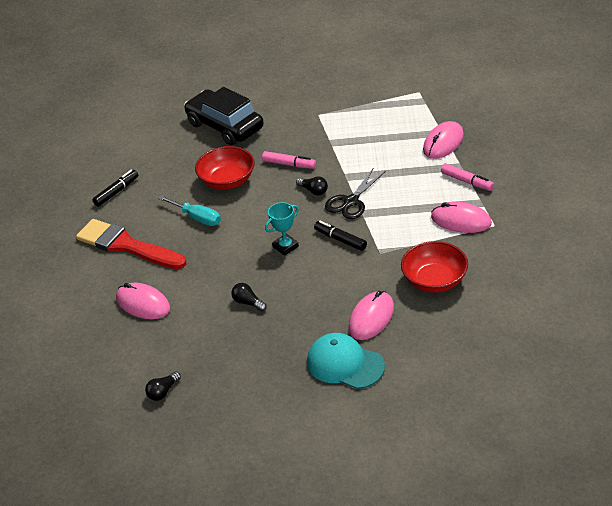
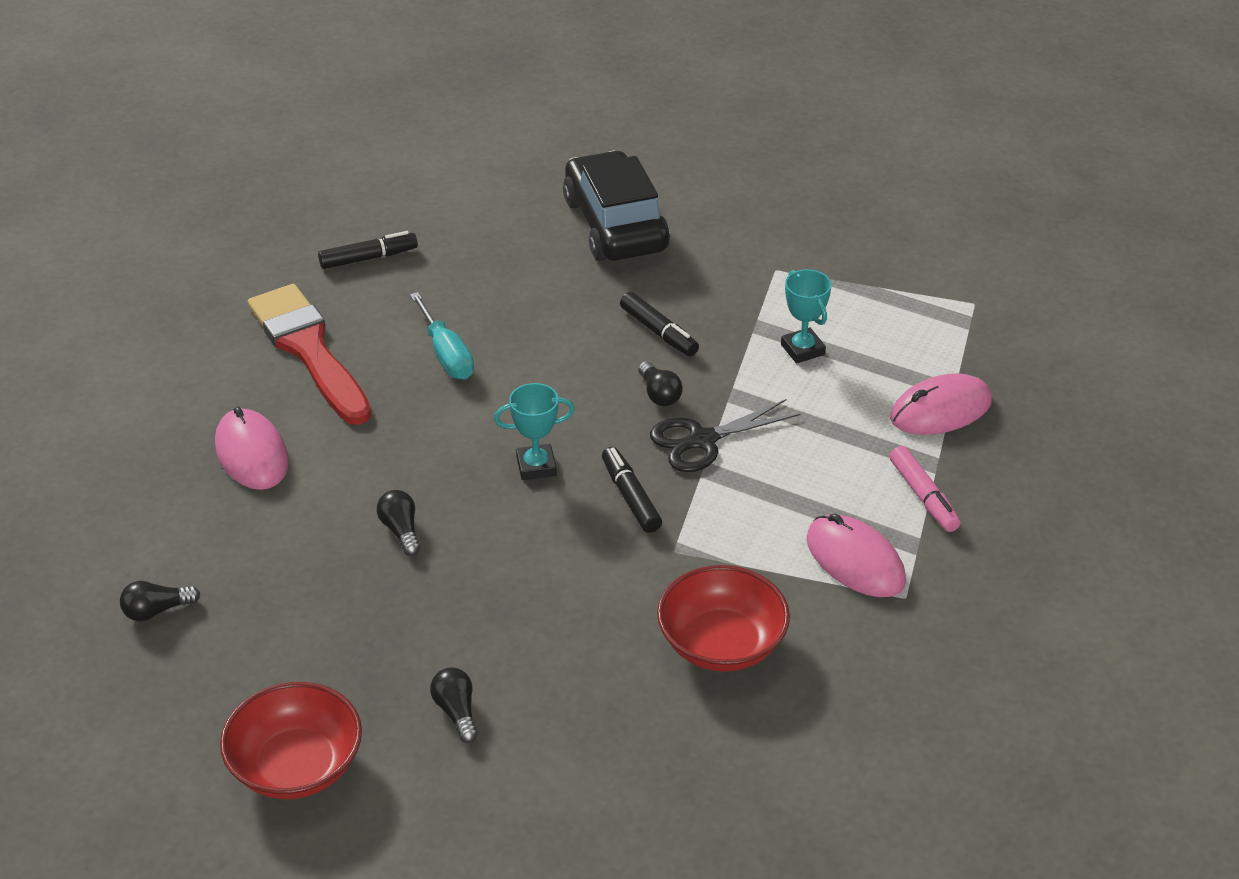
camera: 25 degrees right, 0 degrees up
(227, 181) = (542, 315): red bowl -> red bowl (296, 766)
(289, 164) = (659, 332): pink marker -> black marker
(345, 364) = (456, 712): turquoise cap -> black light bulb
(361, 143) = (802, 349): none -> turquoise trophy
(371, 318) = (564, 655): pink mouse -> none

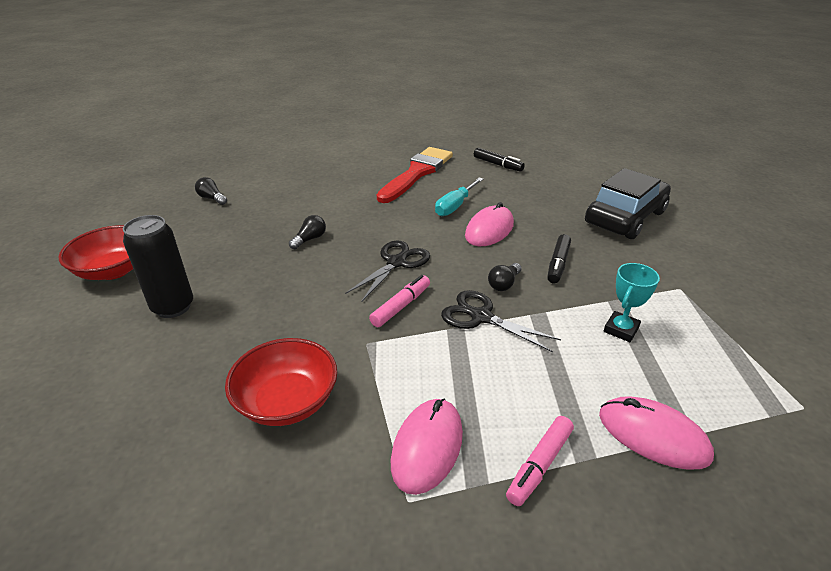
camera: 60 degrees right, 5 degrees down
(251, 454) = (333, 184): pink mouse -> pink mouse (489, 230)
(456, 712) = (173, 307): black light bulb -> black can
(536, 466) = (396, 262): turquoise trophy -> black scissors
(630, 497) = (401, 306): black marker -> pink marker

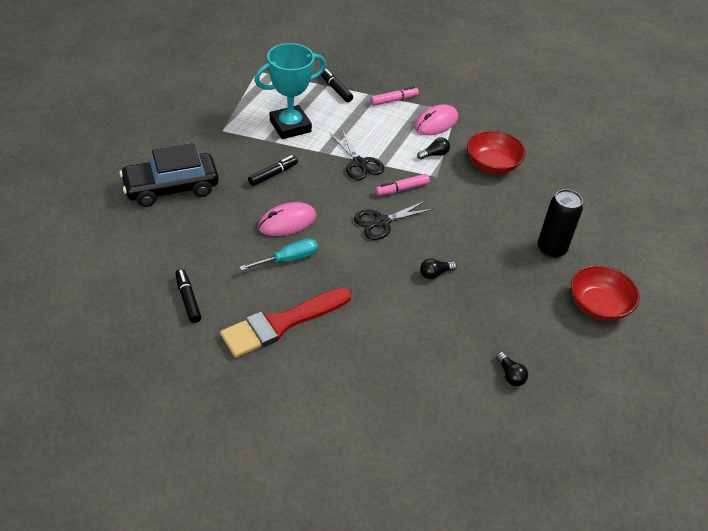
camera: 155 degrees left, 10 degrees up
(504, 284) = (324, 176): black light bulb -> black light bulb (434, 154)
(621, 329) = (290, 126): turquoise trophy -> turquoise trophy, size x1.92
(653, 435) = (336, 89): pink mouse -> black marker

